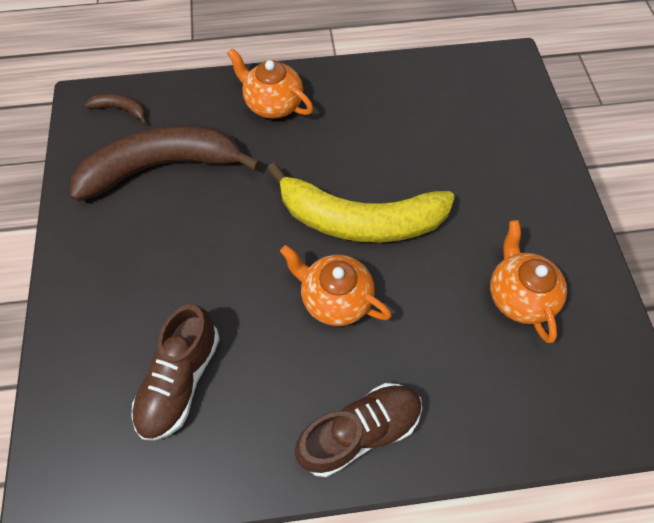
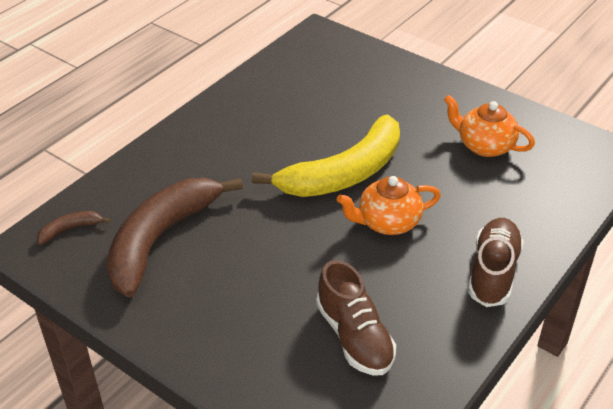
camera: 45 degrees left, 20 degrees down
(273, 104) = (190, 150): orange teapot -> none

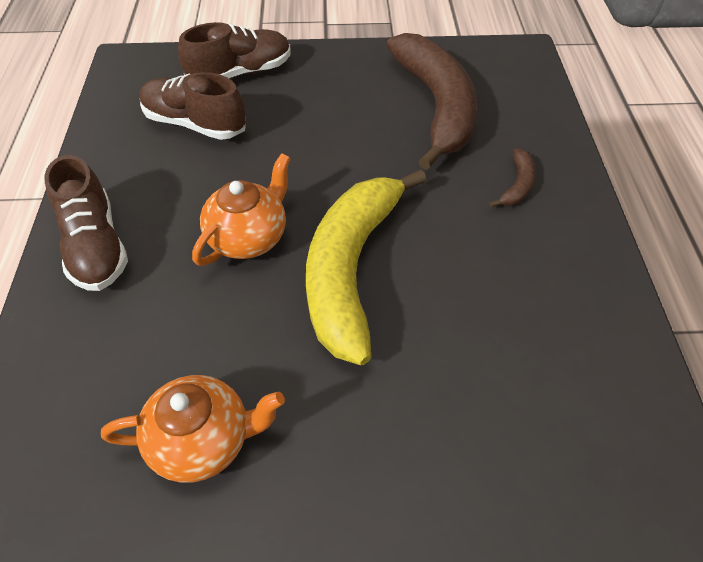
camera: 140 degrees right, 10 degrees up
(70, 229) = (514, 76): brown banana -> brown banana (517, 185)
(269, 372) = (240, 73): none -> brown shoe

